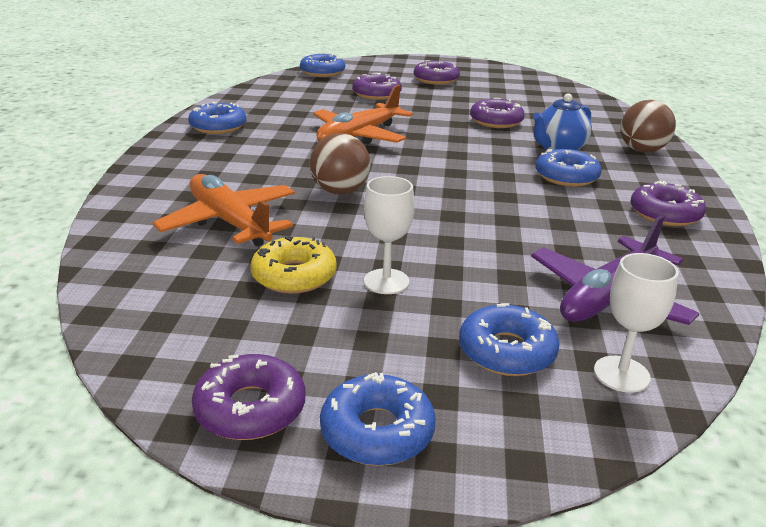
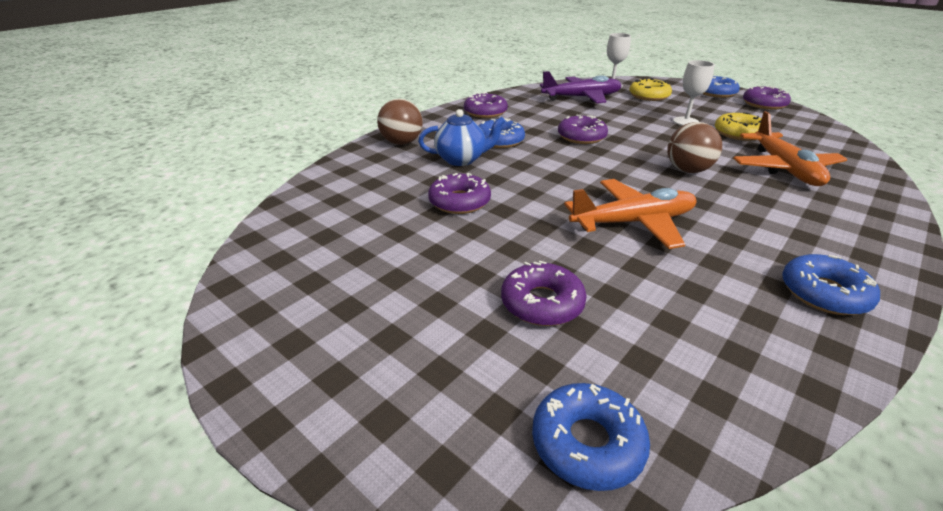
camera: 145 degrees left, 5 degrees up
(436, 79) = (399, 315): purple donut -> purple donut (581, 137)
(506, 351) = (649, 96): blue donut -> yellow donut

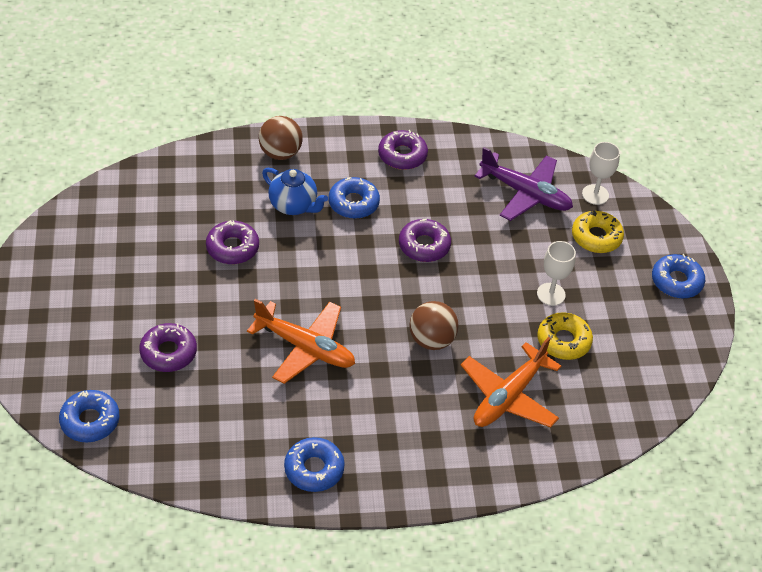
camera: 40 degrees right, 15 degrees up
(764, 104) = (684, 331): purple donut -> none

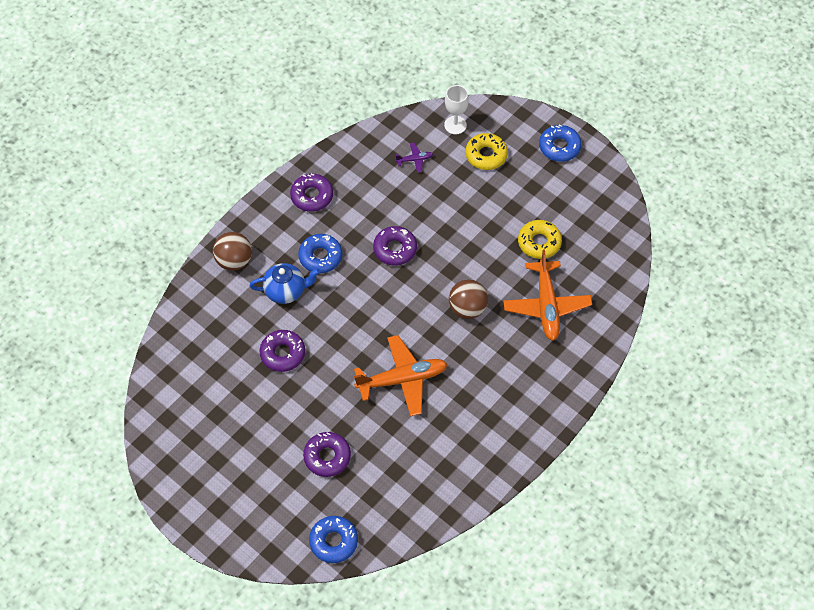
camera: 40 degrees left, 10 degrees up
(314, 469) = (492, 449): blue donut -> none
(525, 193) = (415, 159): purple plane -> purple plane, size x0.44
(551, 294) = (501, 217): white goblet -> none

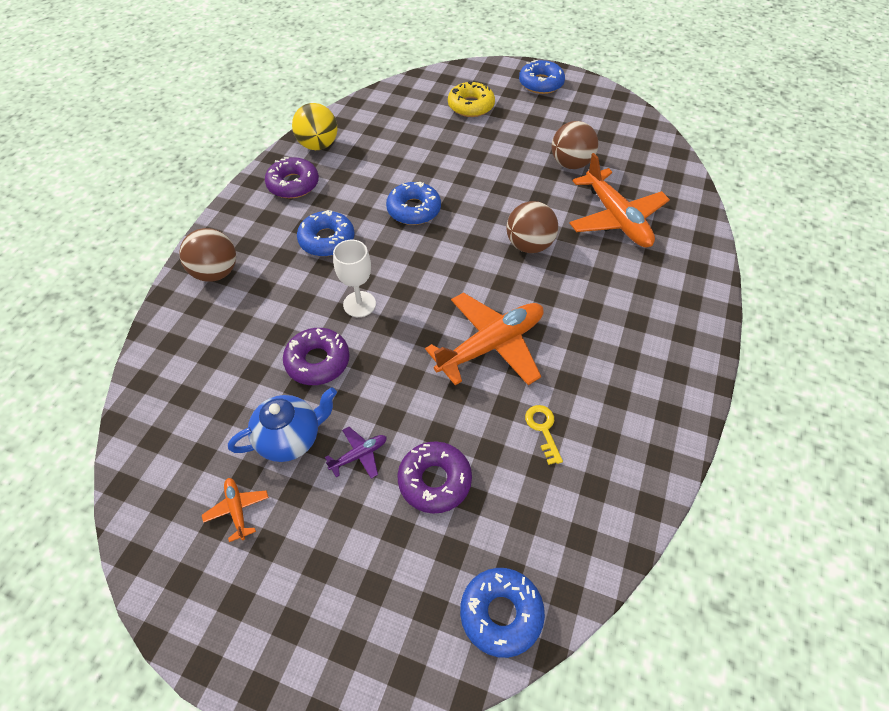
camera: 20 degrees left, 5 degrees down
(206, 435) = (237, 509): none -> orange plane
(286, 291) = (296, 287): blue teapot -> blue teapot (291, 438)
(344, 161) = (318, 145): none -> yellow ball
(395, 249) = (414, 209): purple donut -> blue donut
(408, 448) = (543, 429): none -> yellow key
(415, 159) = (397, 126): purple plane -> purple plane (359, 455)
(455, 125) = (425, 90): white goblet -> white goblet (359, 304)
(539, 242) = (570, 164): yellow donut -> brown ball

